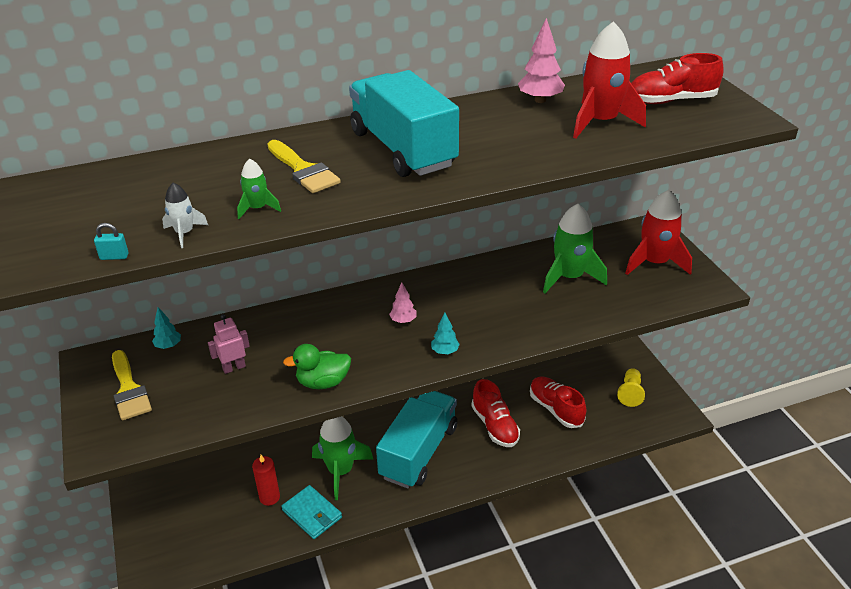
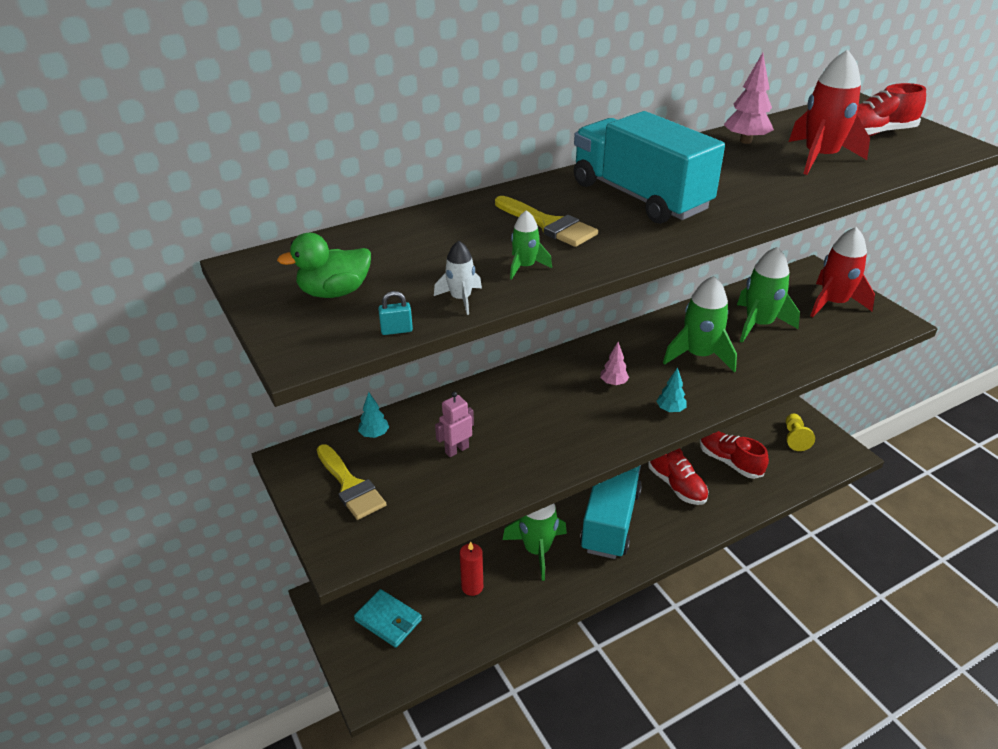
camera: 10 degrees left, 0 degrees up
(312, 514) = (523, 598): turquoise wallet -> turquoise wallet (388, 620)
(323, 382) = (559, 455): green duck -> green duck (334, 292)
(497, 302) = (699, 355): none -> green rocket

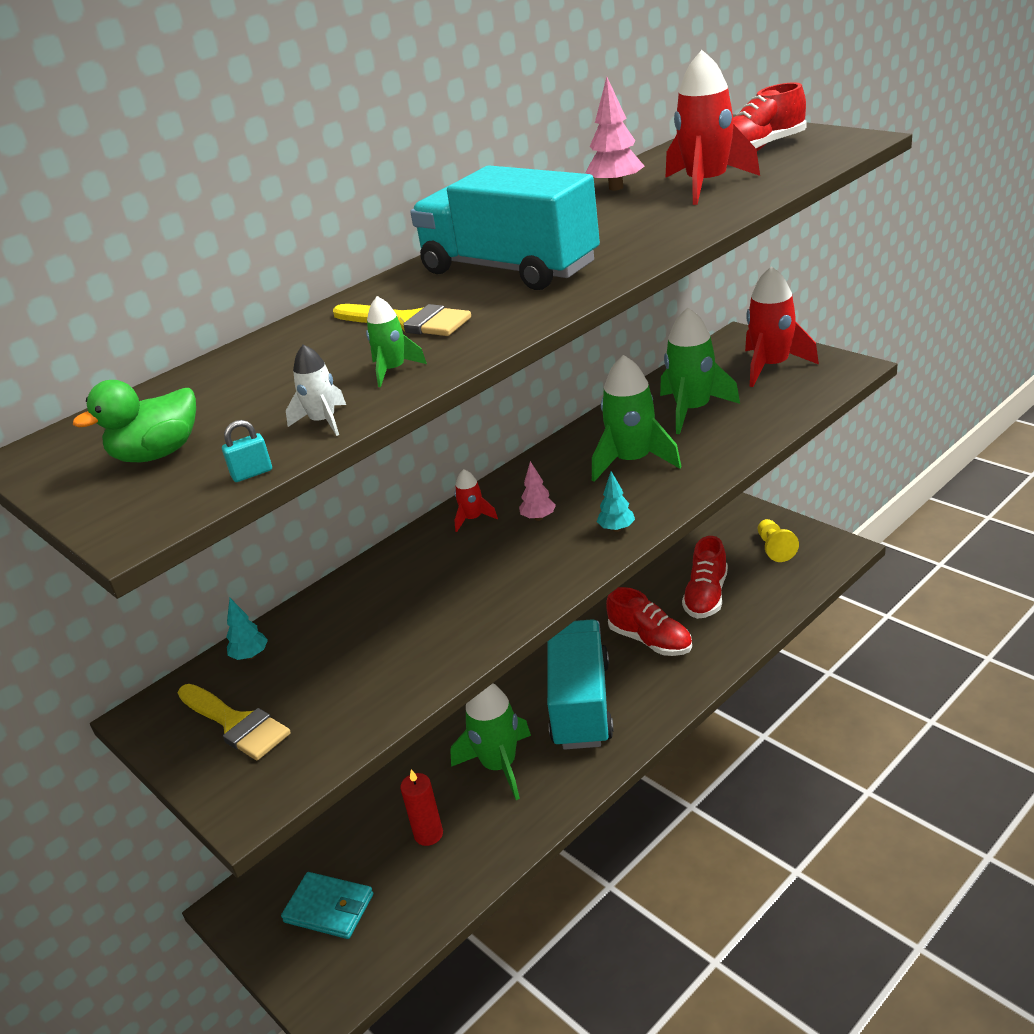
camera: 10 degrees left, 5 degrees down
(456, 450) = (363, 644): pink robot -> none
(564, 370) = (473, 519): none -> red rocket
(730, 462) = (706, 596): red shoe -> red shoe turned 105 degrees counterclockwise

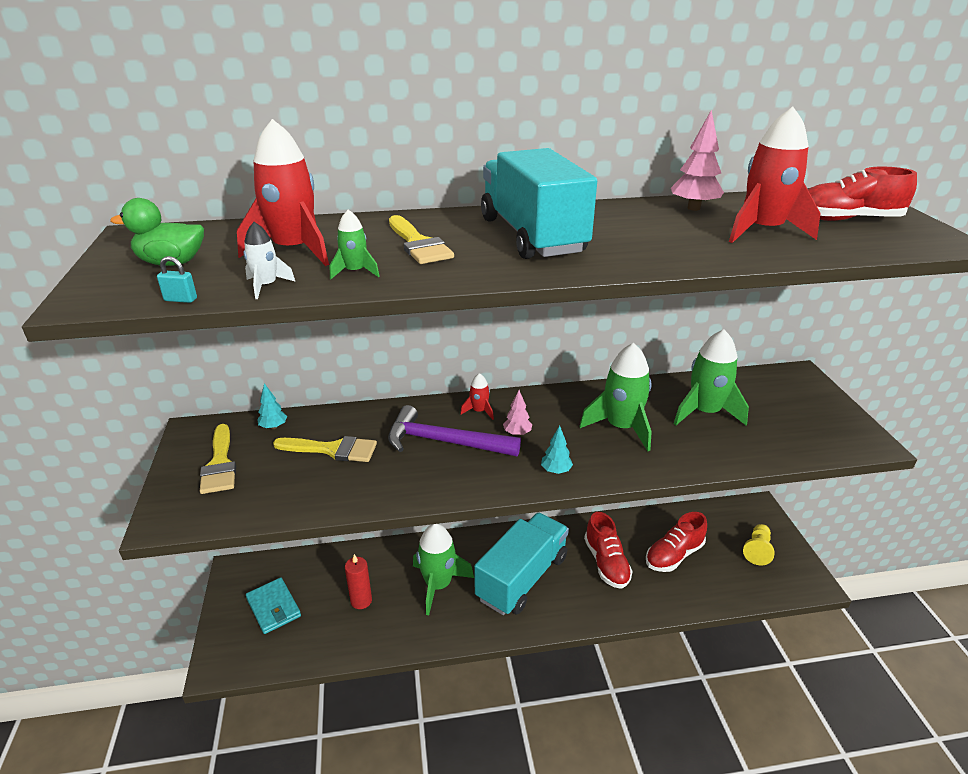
camera: 30 degrees right, 0 degrees up
(356, 637) = (332, 449): none -> yellow brush
(472, 564) = (444, 442): none -> purple hammer
(771, 366) = (803, 409): red rocket -> red rocket (294, 250)

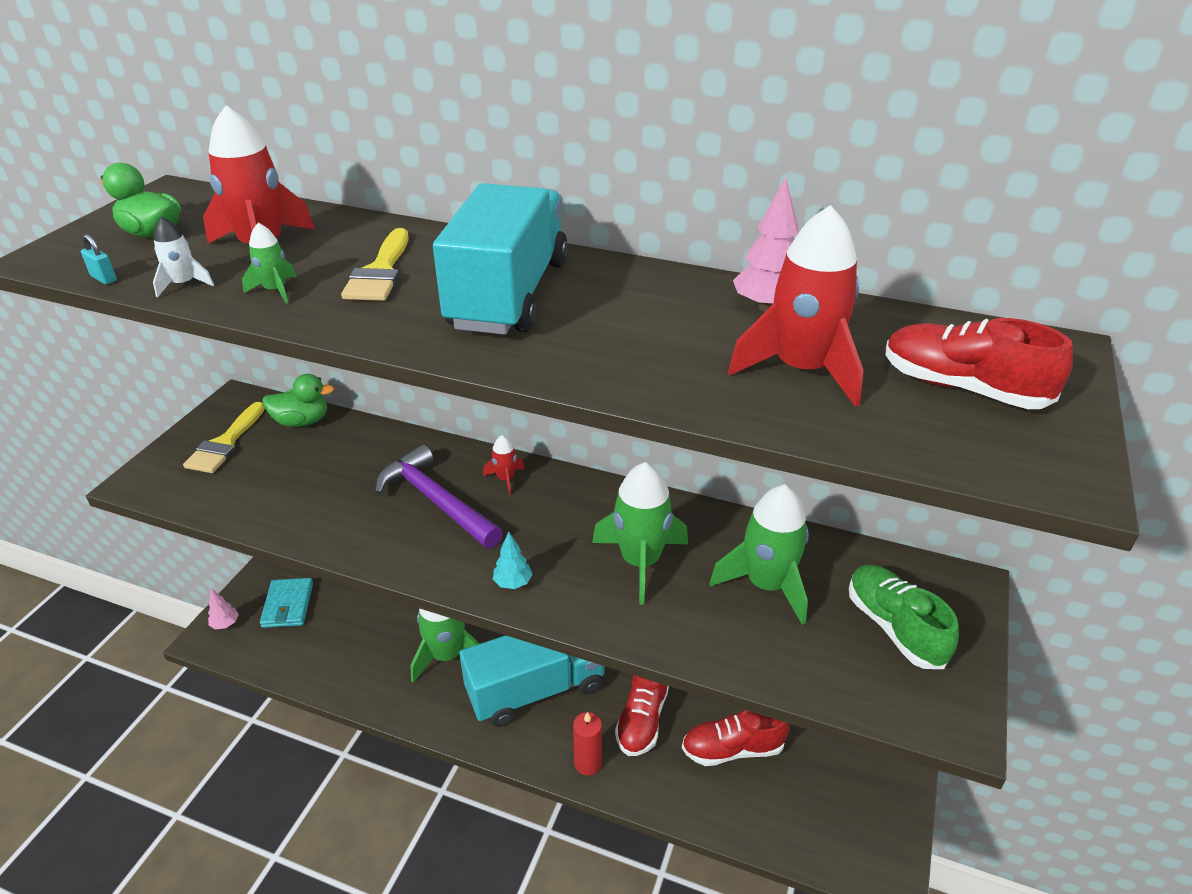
camera: 30 degrees right, 5 degrees up
(273, 427) = (302, 421): turquoise tree -> green duck
(332, 449) = (328, 467): yellow brush -> none
(361, 601) = (365, 636): red candle -> red candle (587, 763)
(517, 433) = (518, 521): pink tree -> pink tree (225, 624)
(757, 550) = (849, 796): yellow pawn -> none
(791, 408) = (894, 627): none -> green shoe

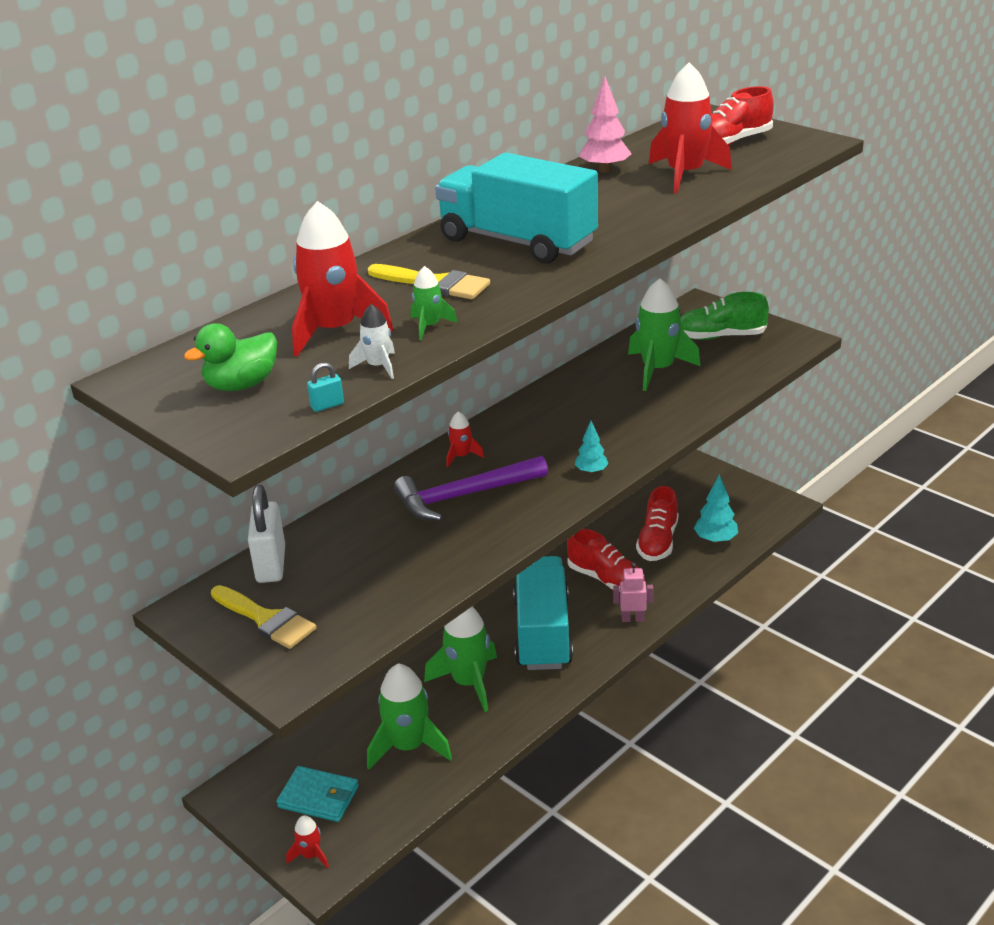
camera: 65 degrees left, 5 degrees down
(225, 624) = (311, 855): pink tree -> red rocket
(302, 421) = (271, 564): green duck -> white padlock
(587, 763) = (632, 619): red candle -> pink robot
(640, 562) = (604, 412): green rocket -> green rocket (408, 746)
(769, 809) = (715, 540): none -> turquoise tree

